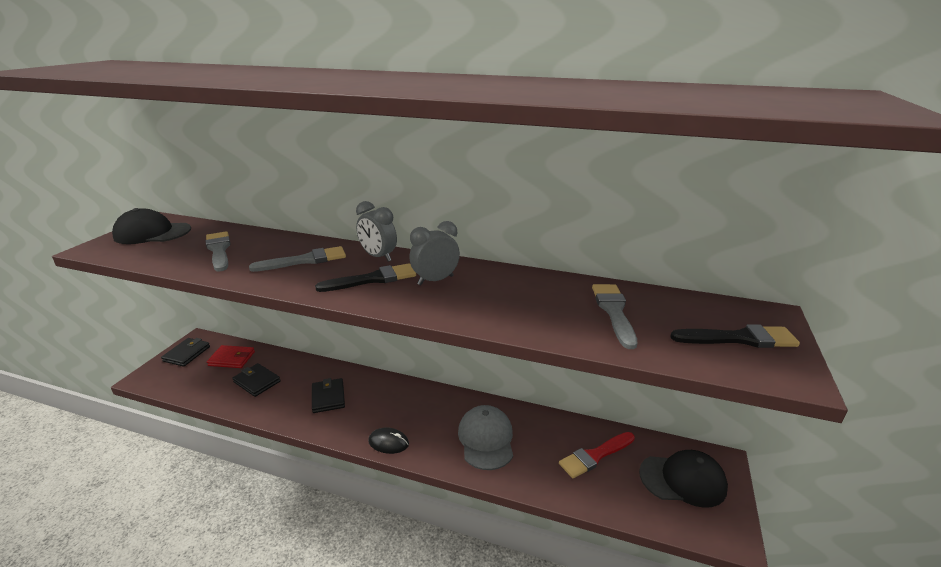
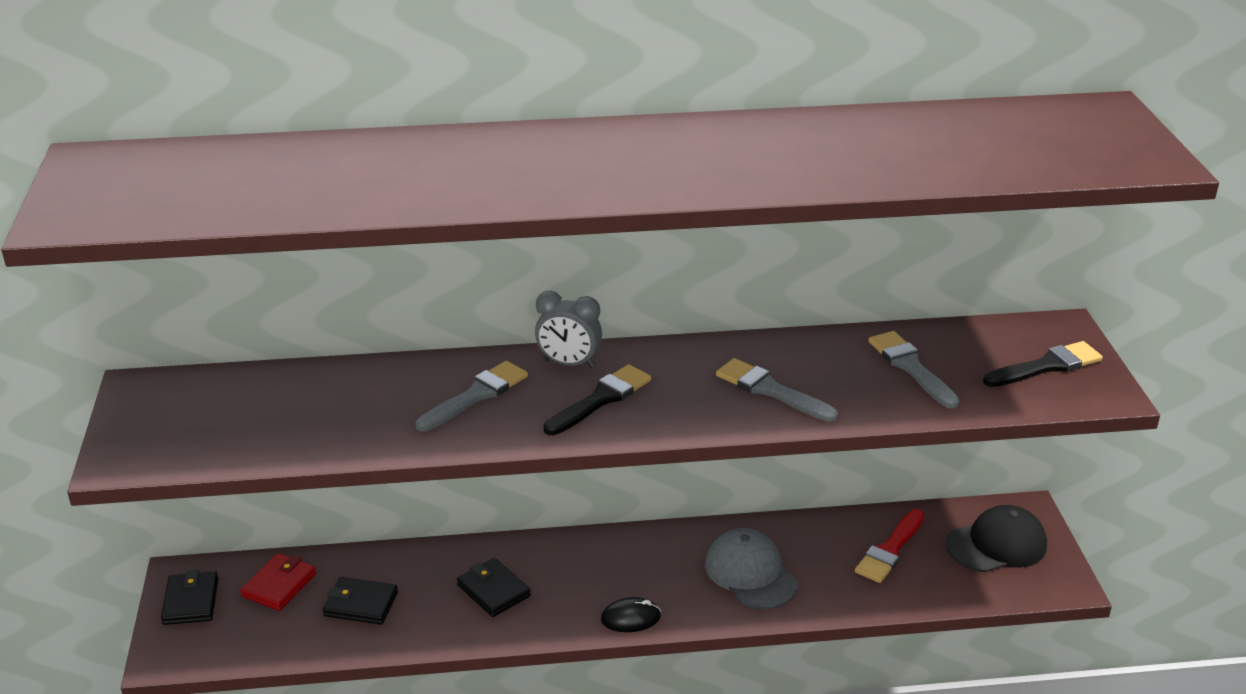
camera: 25 degrees left, 5 degrees up
(152, 233) = (169, 411): black cap -> none
(219, 250) = (326, 412): grey brush -> grey brush (770, 390)
(232, 359) = (279, 585): red wallet -> red wallet turned 45 degrees counterclockwise
(435, 280) = (680, 380): grey clock -> none

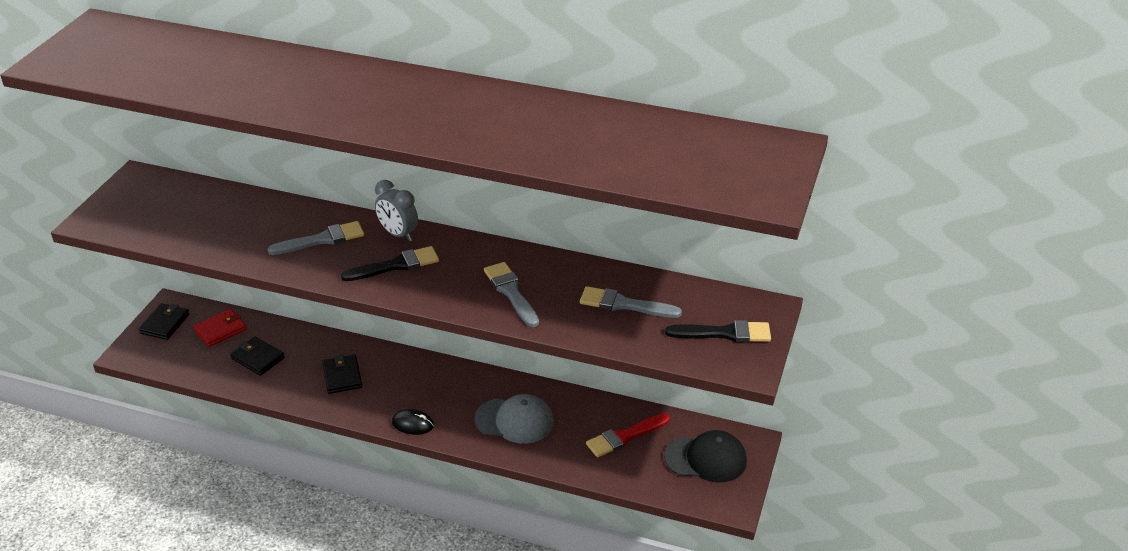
camera: 25 degrees right, 5 degrees up
(750, 573) = (514, 421): grey cap -> grey cap turned 105 degrees clockwise
(910, 367) = (624, 304): grey brush -> grey brush turned 75 degrees counterclockwise

